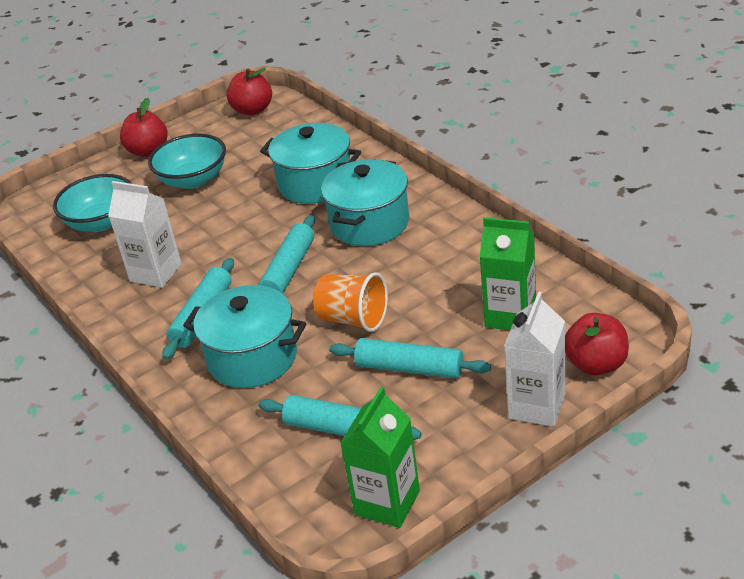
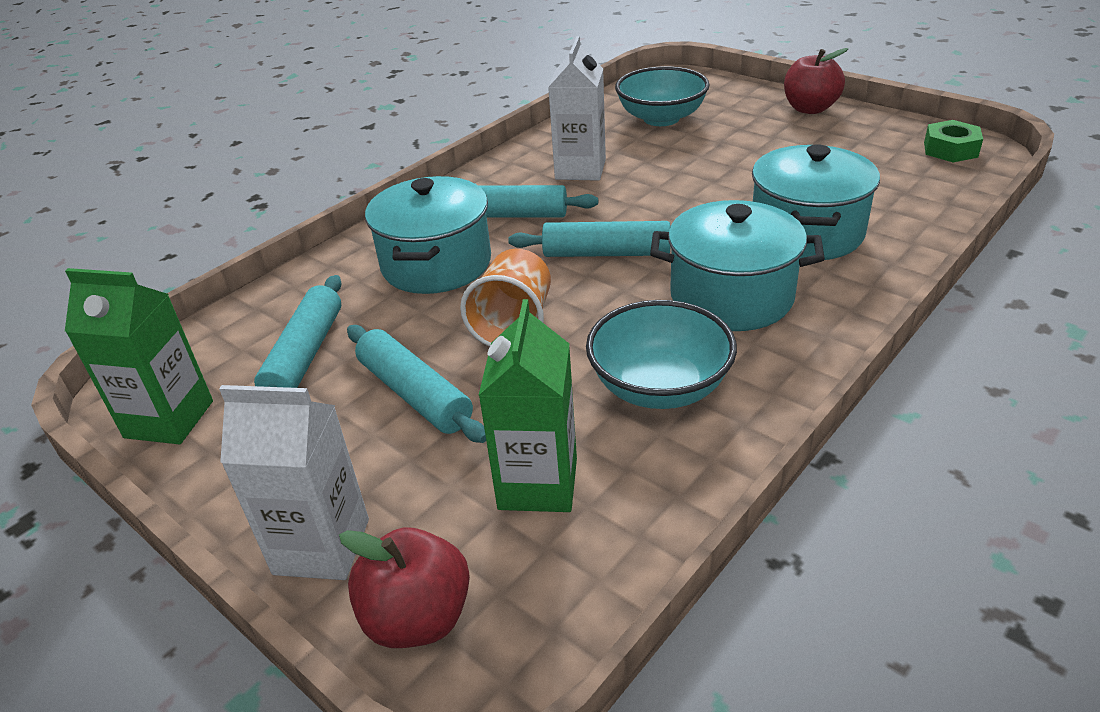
camera: 75 degrees right, 0 degrees up
(193, 180) = (766, 148): turquoise bowl -> turquoise bowl (659, 386)
(252, 110) = (950, 149): red apple -> green nut
(410, 368) = (415, 394): turquoise rolling pin -> turquoise rolling pin turned 45 degrees counterclockwise

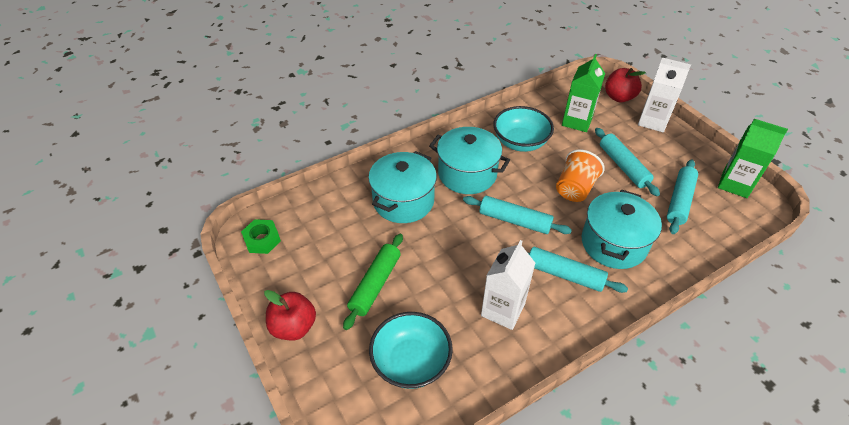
camera: 165 degrees left, 10 degrees up
(755, 152) = (375, 284): none -> green rolling pin

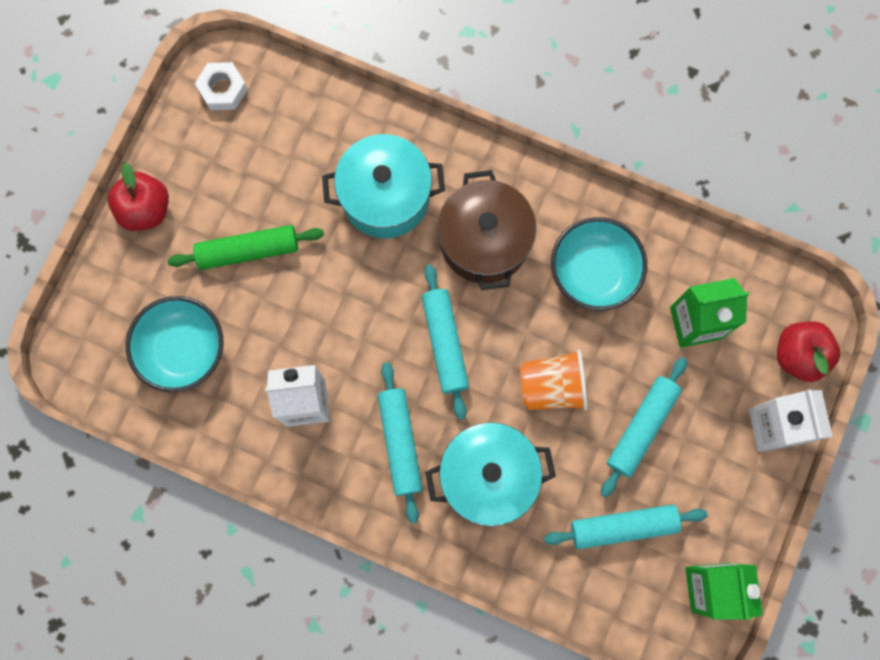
camera: 55 degrees right, 30 degrees up
(262, 240) = (223, 90): green nut -> white nut
(467, 174) = (484, 241): turquoise pot -> brown pot

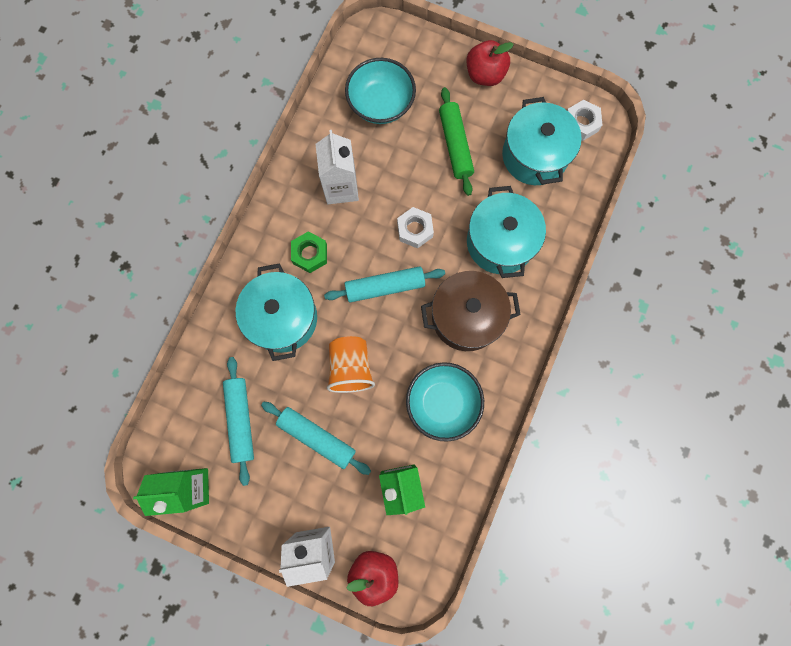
camera: 90 degrees right, 0 degrees up
(266, 150) = (534, 155): none -> turquoise pot
(367, 304) = (415, 230): none -> white nut
(399, 443) = (310, 254): turquoise rolling pin -> green nut

